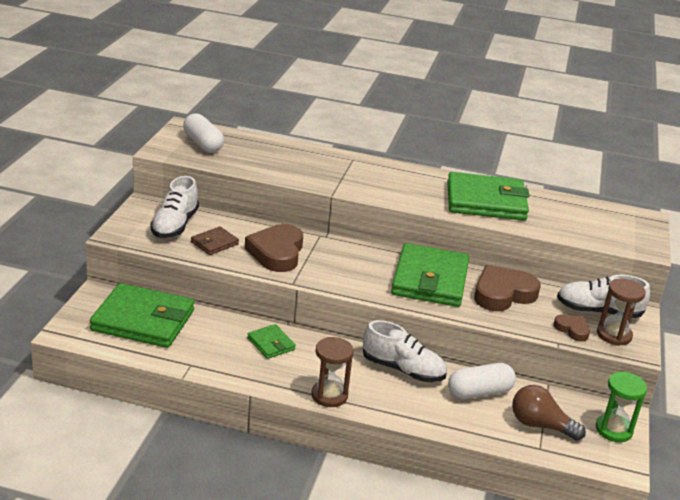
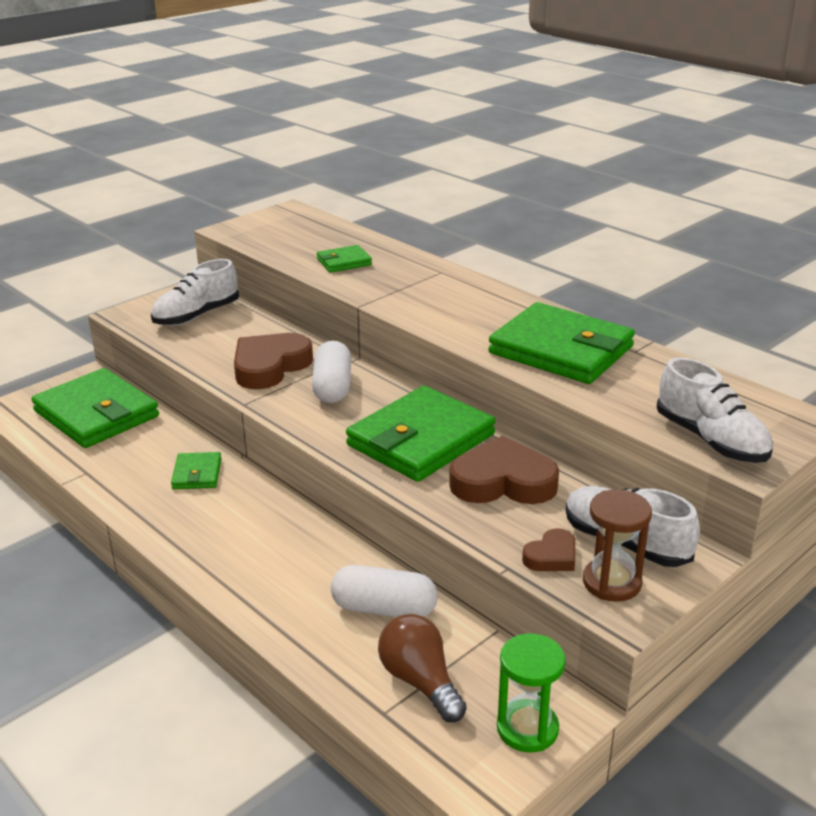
camera: 35 degrees right, 0 degrees up
(203, 144) = (284, 229): white capsule -> white capsule (332, 387)
(214, 243) = (214, 342): brown wallet -> none
(280, 163) = (344, 262): none -> green wallet
(329, 395) = (191, 552): brown hourglass -> none
(403, 369) = (316, 549): white shoe -> white shoe (711, 440)
(572, 330) = (551, 556): brown heart -> brown heart turned 60 degrees clockwise

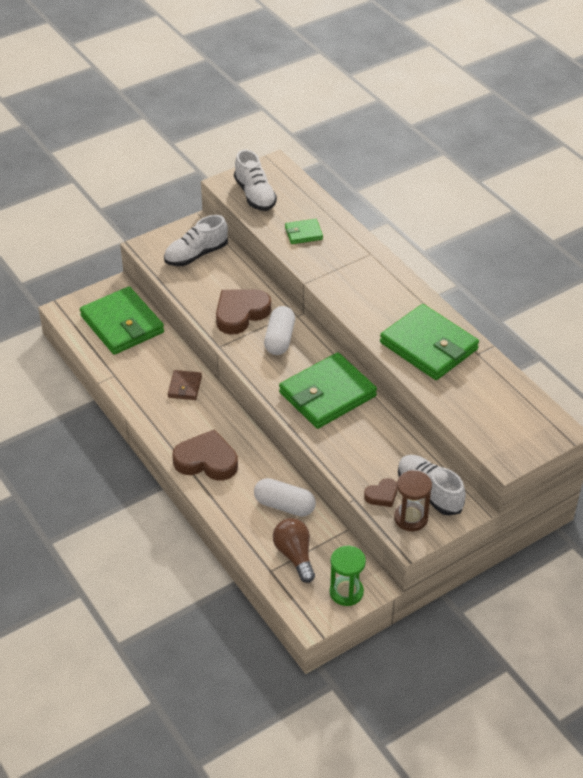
camera: 10 degrees right, 15 degrees up
(197, 474) = (185, 387): green wallet -> brown wallet
(503, 482) = (370, 436): brown heart -> brown heart (206, 461)
(711, 440) = (493, 438): white shoe -> white shoe (255, 195)

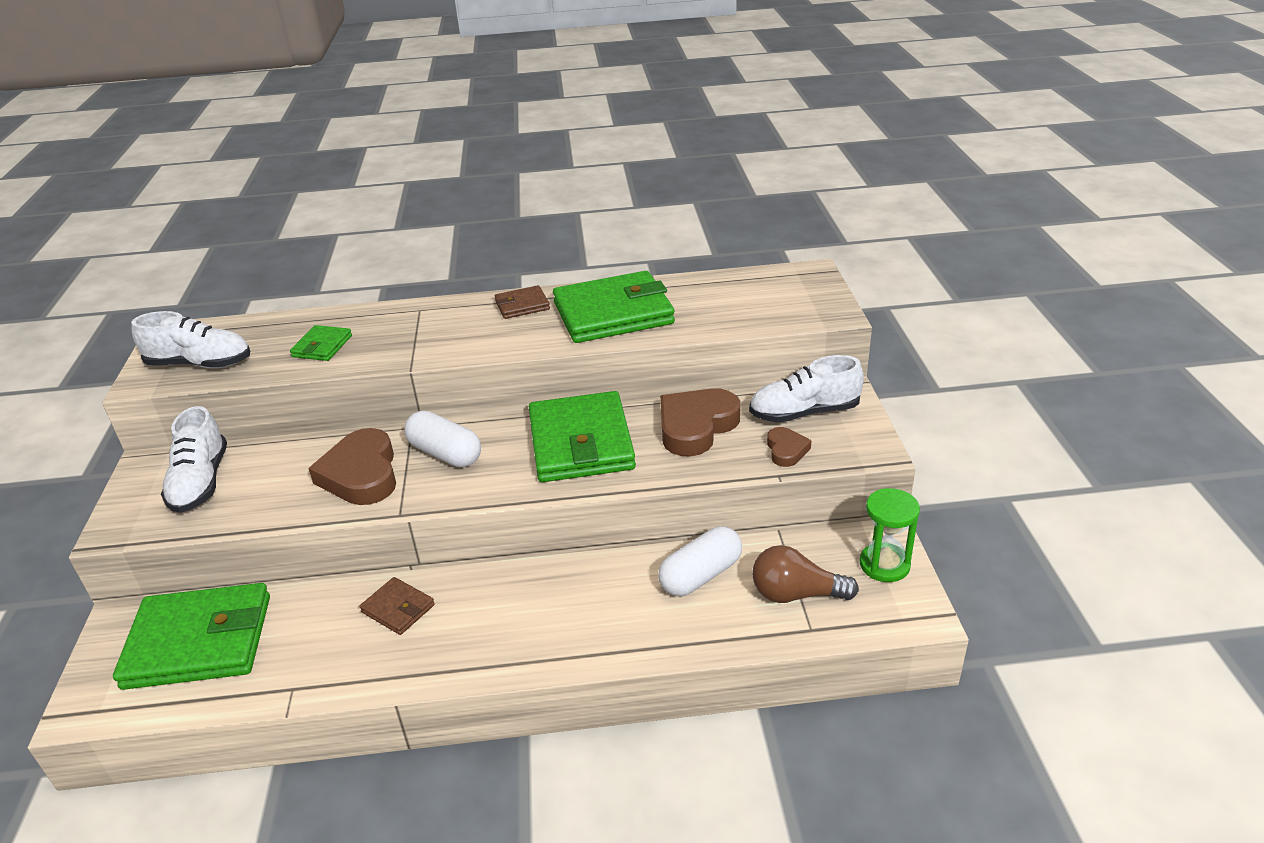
camera: 60 degrees left, 10 degrees down
(206, 461) = (560, 631): brown heart -> brown heart (696, 426)
(408, 298) = (522, 305): none -> brown wallet
(411, 518) = (838, 439): brown hourglass -> none

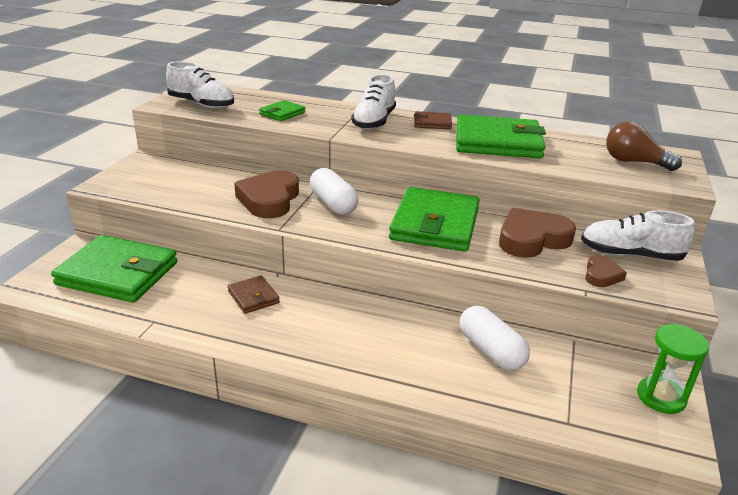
camera: 20 degrees right, 5 degrees down
(200, 482) = (168, 176): white shoe -> white shoe (374, 122)
(700, 575) = (491, 351): white capsule -> white capsule turned 75 degrees clockwise
(795, 594) = (567, 392): brown light bulb -> brown light bulb (634, 162)

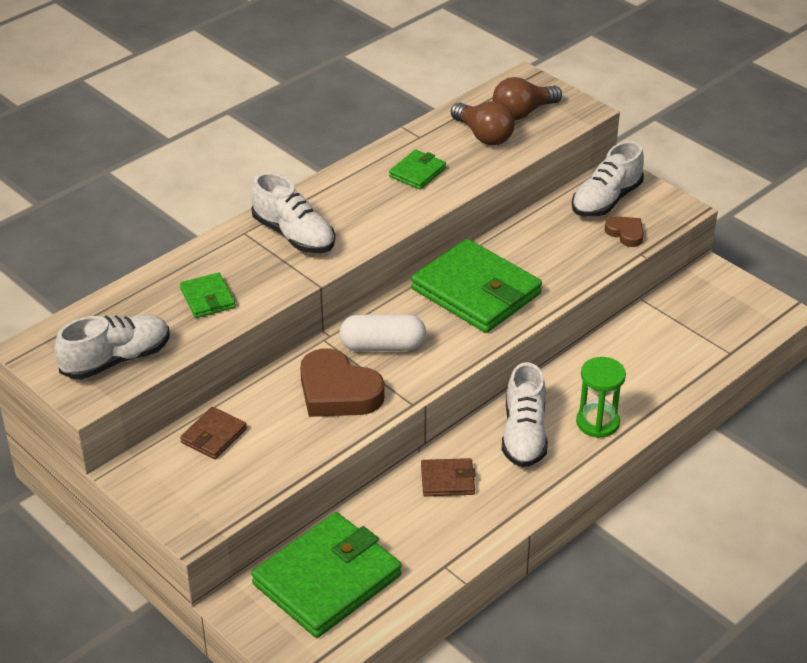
camera: 60 degrees left, 10 degrees up
(334, 320) = (524, 435): none -> white shoe
(432, 123) = (331, 194): brown wallet -> brown wallet (214, 436)
(491, 351) = (627, 353): white capsule -> none
(497, 142) = (417, 172): green wallet -> green wallet, size x0.47
(532, 239) = (544, 243): brown heart -> none
(579, 154) = (484, 136): none -> brown light bulb
(661, 397) = (731, 291): green hourglass -> green hourglass (597, 422)

